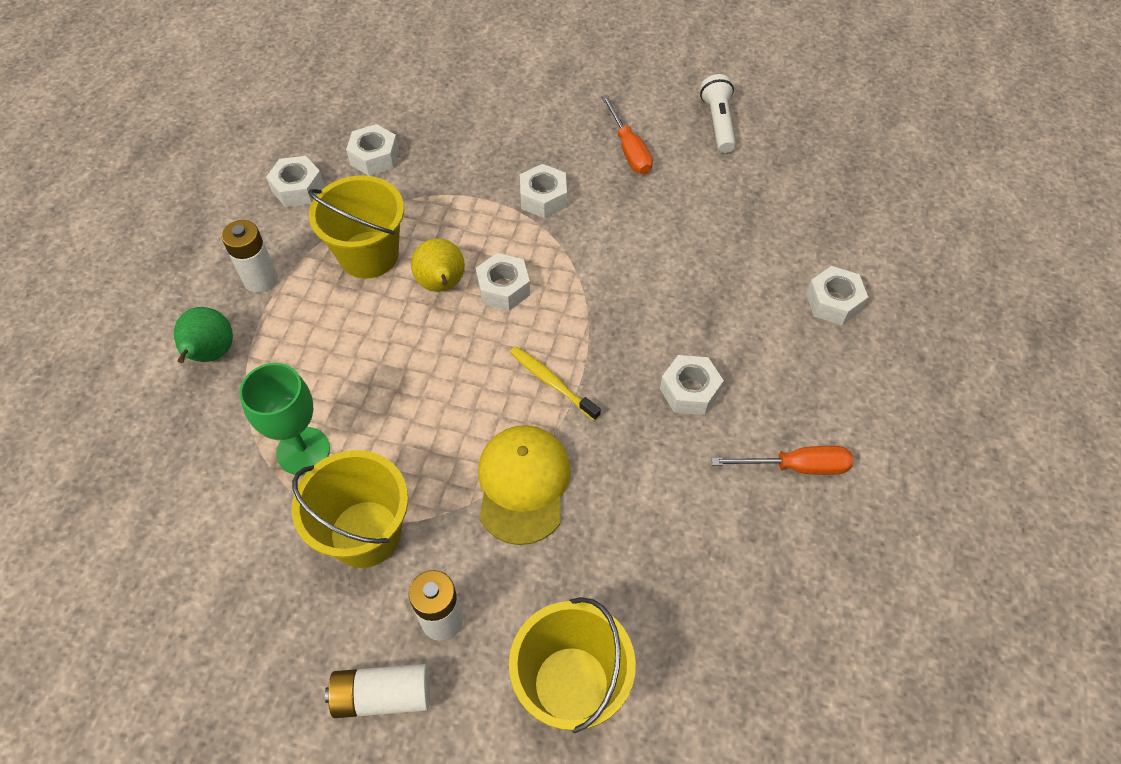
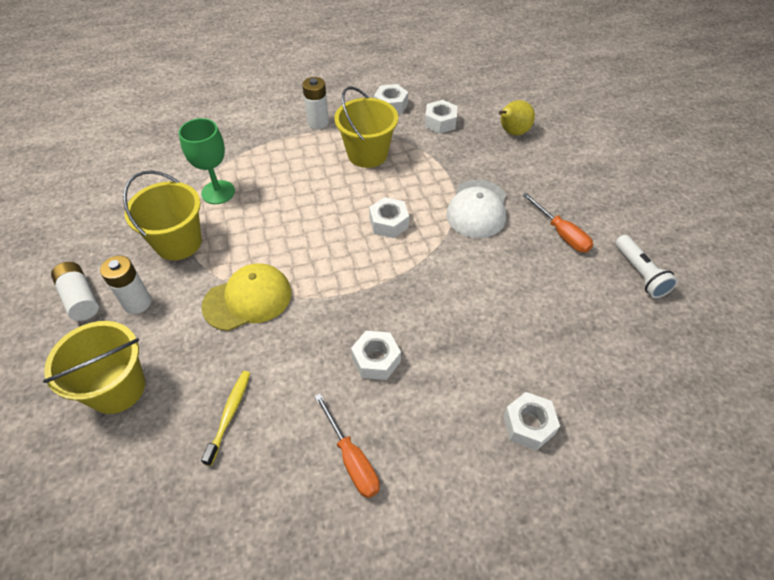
camera: 60 degrees right, 5 degrees down
(211, 354) = (258, 129): green pear -> none
(442, 285) = (369, 194): yellow pear -> yellow pear (512, 132)
(543, 198) = (477, 209): white nut -> white cap
(552, 382) = (333, 279): yellow toothbrush -> yellow toothbrush (229, 415)
(629, 150) = (561, 234): orange screwdriver -> orange screwdriver turned 75 degrees counterclockwise
(718, 123) = (640, 273): white flashlight -> white flashlight turned 105 degrees clockwise

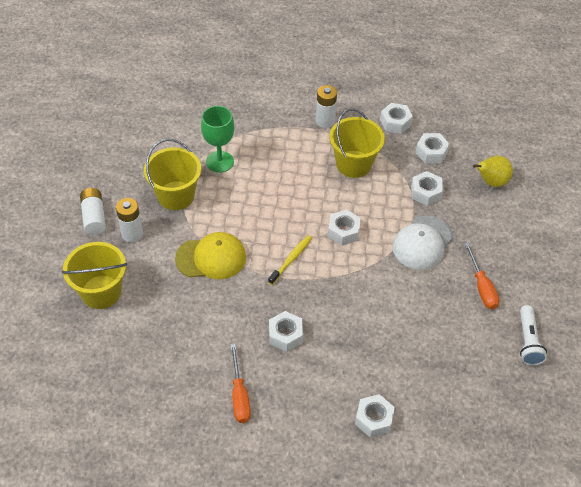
camera: 20 degrees right, 0 degrees up
(229, 415) = (169, 336): yellow toothbrush -> yellow toothbrush (291, 259)
(455, 160) = (426, 192): none -> white nut

